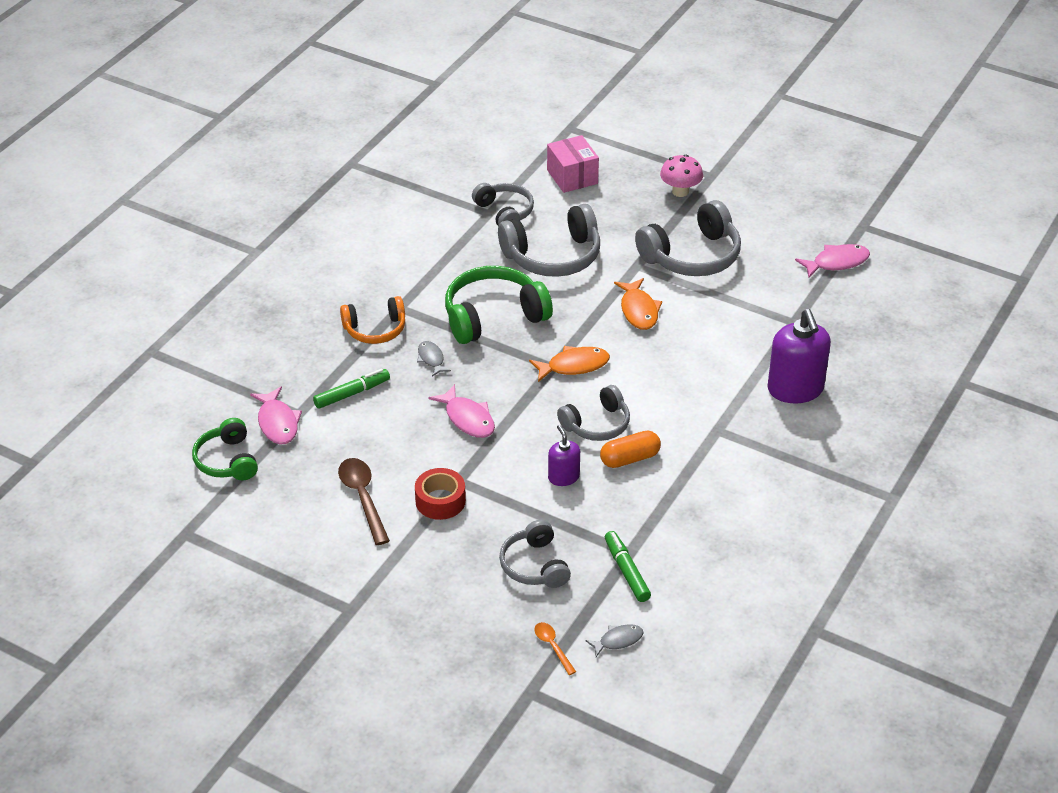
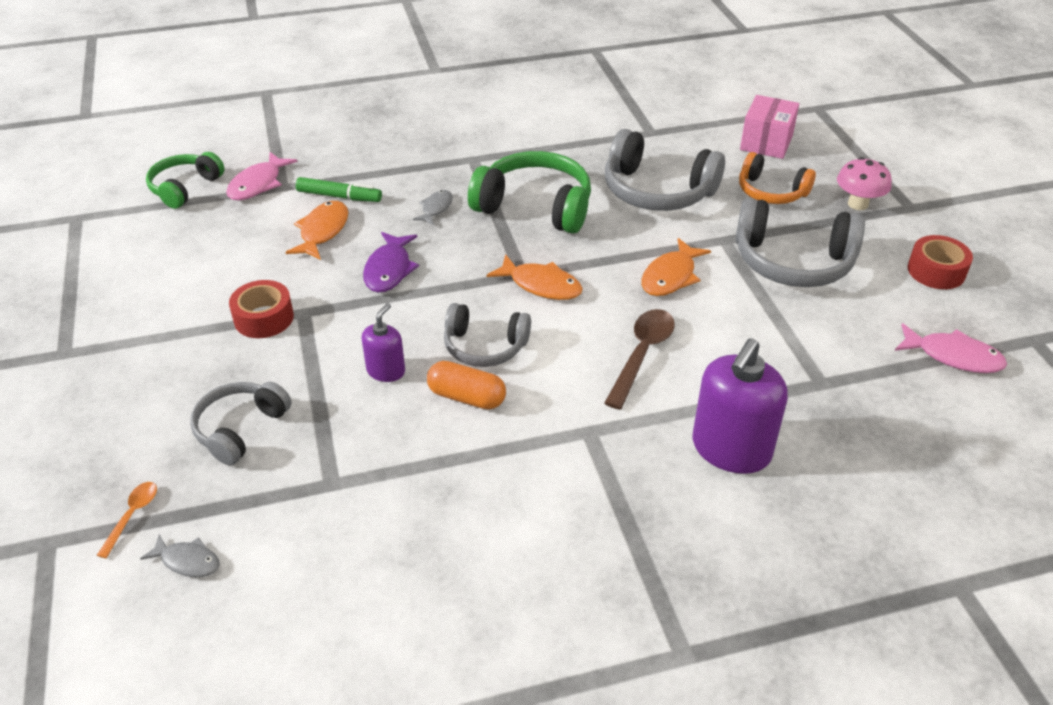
camera: 45 degrees right, 0 degrees up
(363, 498) = (217, 275): brown spoon -> brown spoon (642, 355)
(375, 329) = (430, 163): orange headphones -> orange headphones (771, 192)
(382, 424) = (322, 231): none -> orange fish
(467, 419) = (389, 269): pink fish -> purple fish
(504, 212) = (665, 138): grey headphones -> none
(626, 571) = (301, 499): green marker -> none
(772, 213) = (936, 271): none -> red tape

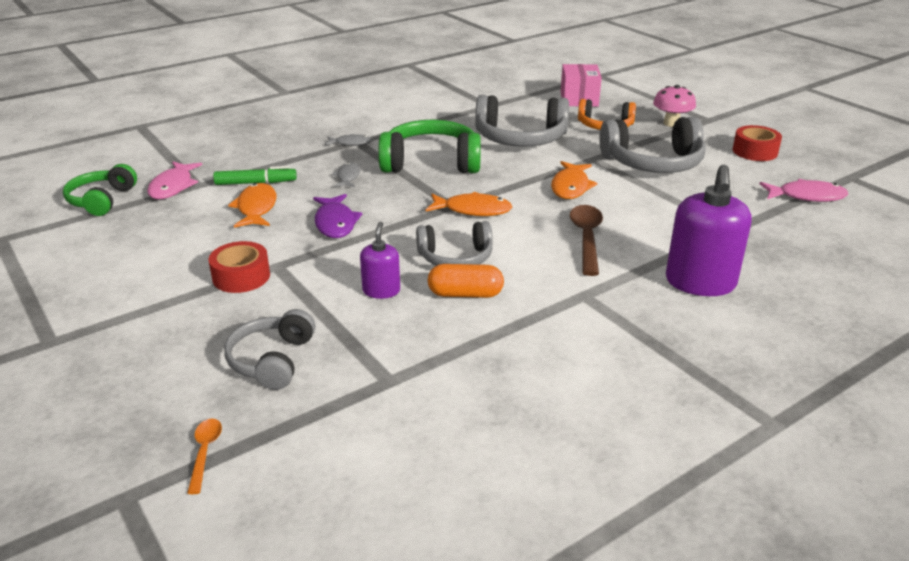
camera: 20 degrees left, 10 degrees down
(187, 561) = (287, 474): grey fish -> grey fish (351, 143)

